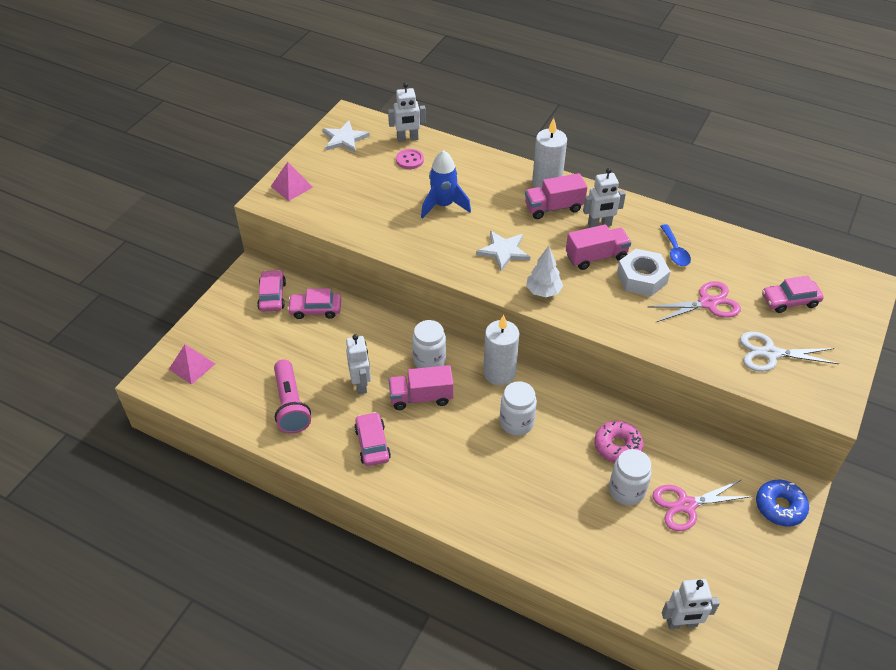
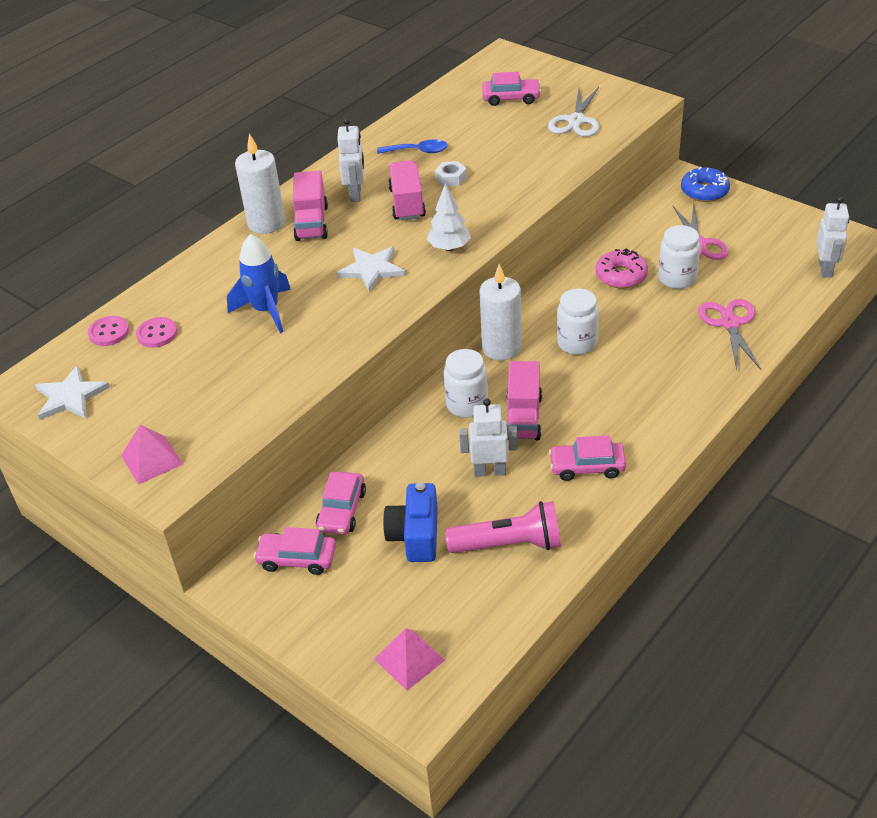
camera: 75 degrees left, 5 degrees down
(295, 352) = (415, 535): none -> blue camera
(407, 139) = (109, 332): white robot -> pink button
(641, 278) = (451, 178): white nut -> white nut, size x0.55
(707, 303) = (500, 144): pink scissors -> pink scissors (730, 323)
(790, 301) = (511, 98): pink car -> pink car turned 90 degrees counterclockwise

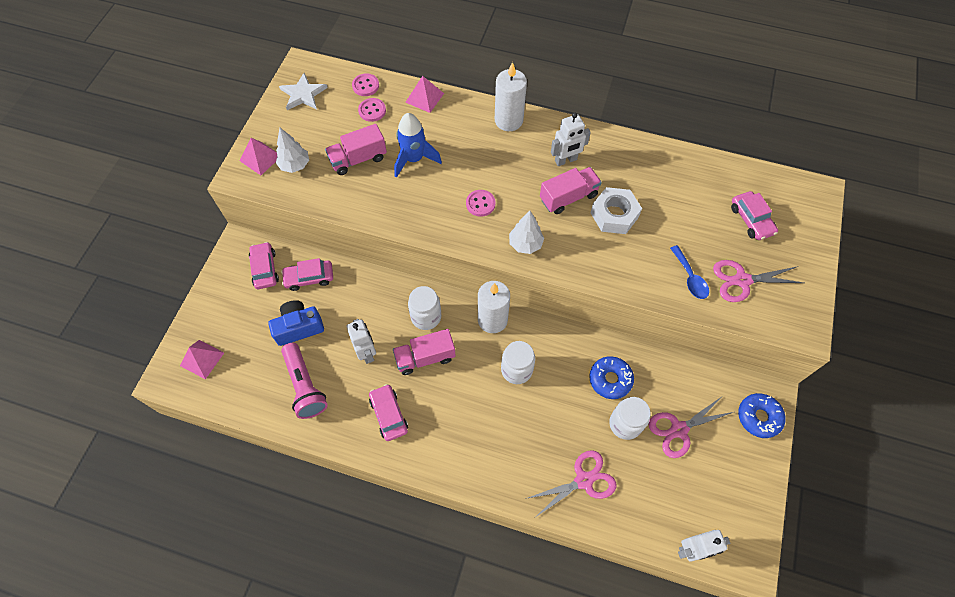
camera: 65 degrees right, 20 degrees up
(174, 283) = (424, 97): none -> pink pyramid
(192, 425) = (295, 165): none -> white tree
(311, 223) = (520, 147): pink truck -> pink truck (358, 159)
(371, 269) = (480, 204): white star -> pink button
(418, 151) = (640, 180): blue spoon -> blue spoon (690, 278)
(451, 178) = (614, 215): white nut -> white nut, size x1.82
(576, 121) = (742, 280): white scissors -> pink scissors
(621, 276) = (610, 379): pink donut -> blue donut

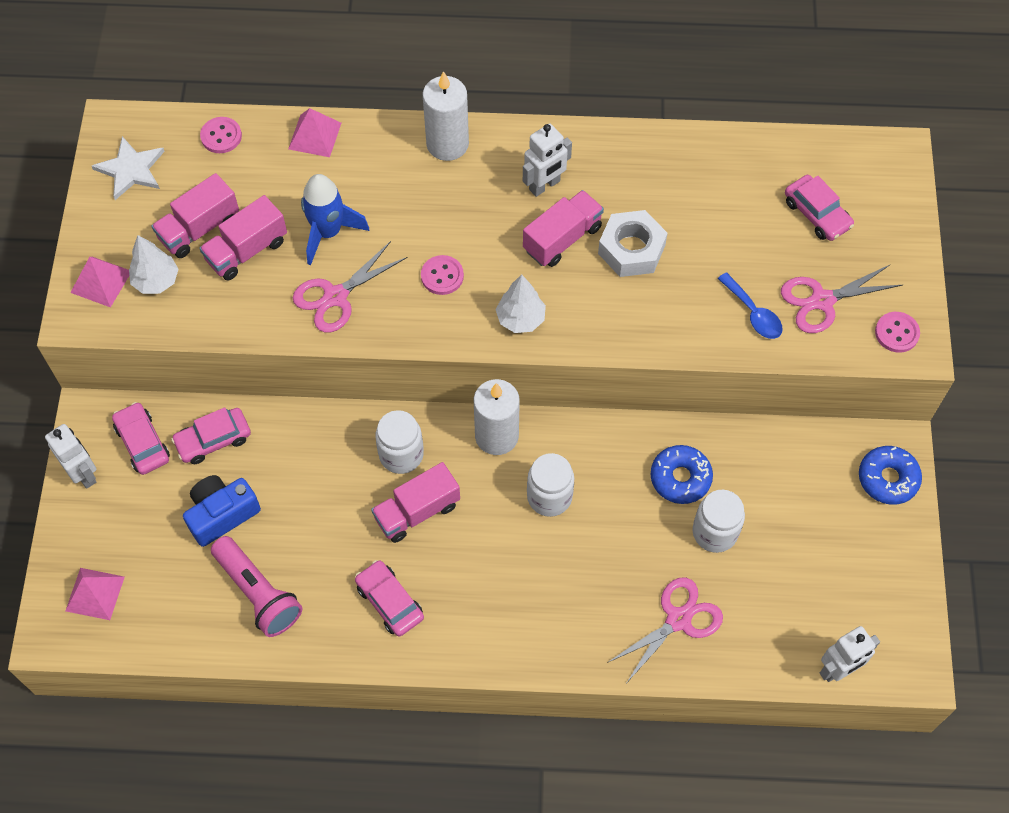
camera: 15 degrees left, 0 degrees up
(333, 139) = (199, 229): none -> pink truck
(367, 352) = (332, 525): white robot -> white robot (84, 473)
(372, 110) = (243, 172): pink button -> pink button (896, 333)
(679, 429) = (787, 521): pink scissors -> pink scissors (336, 297)

